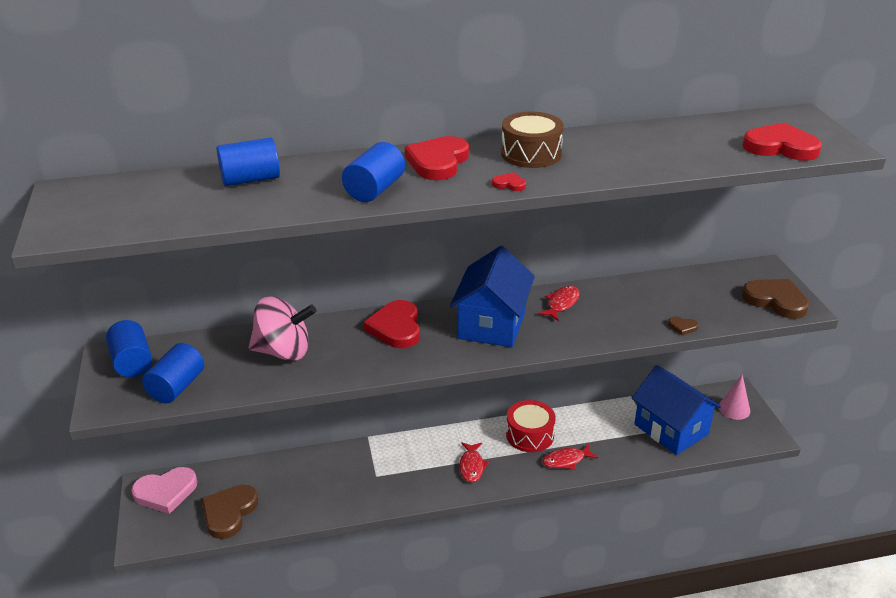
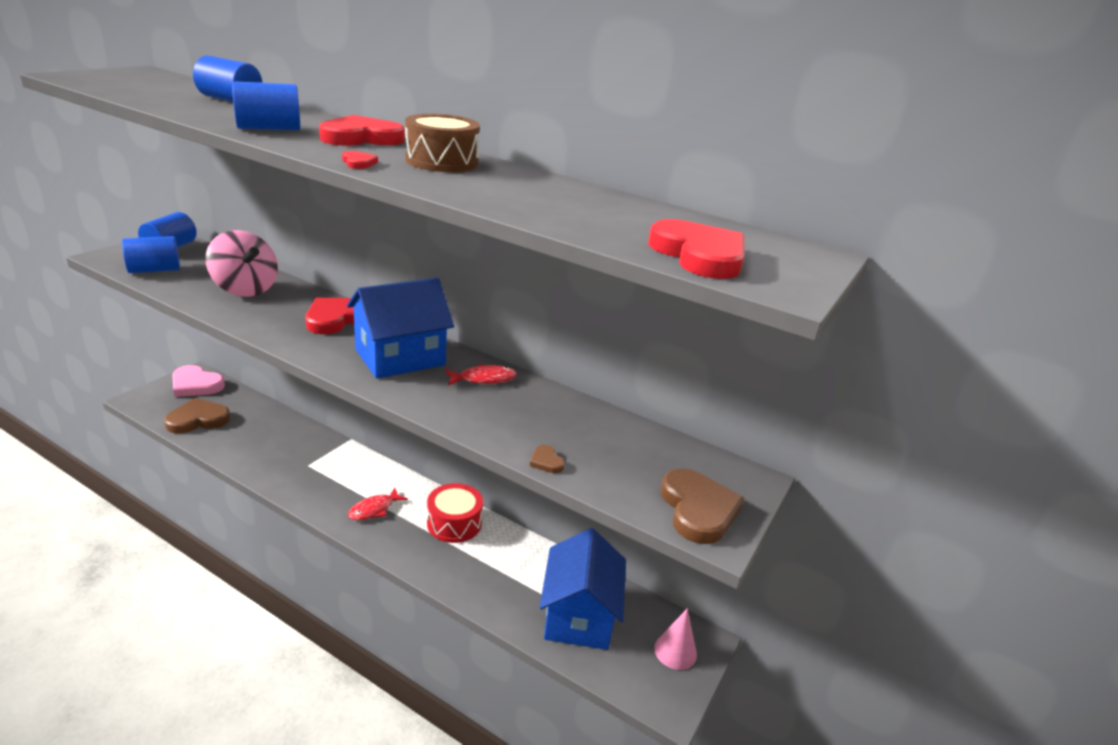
camera: 40 degrees right, 5 degrees down
(566, 460) = (446, 563): red fish -> none

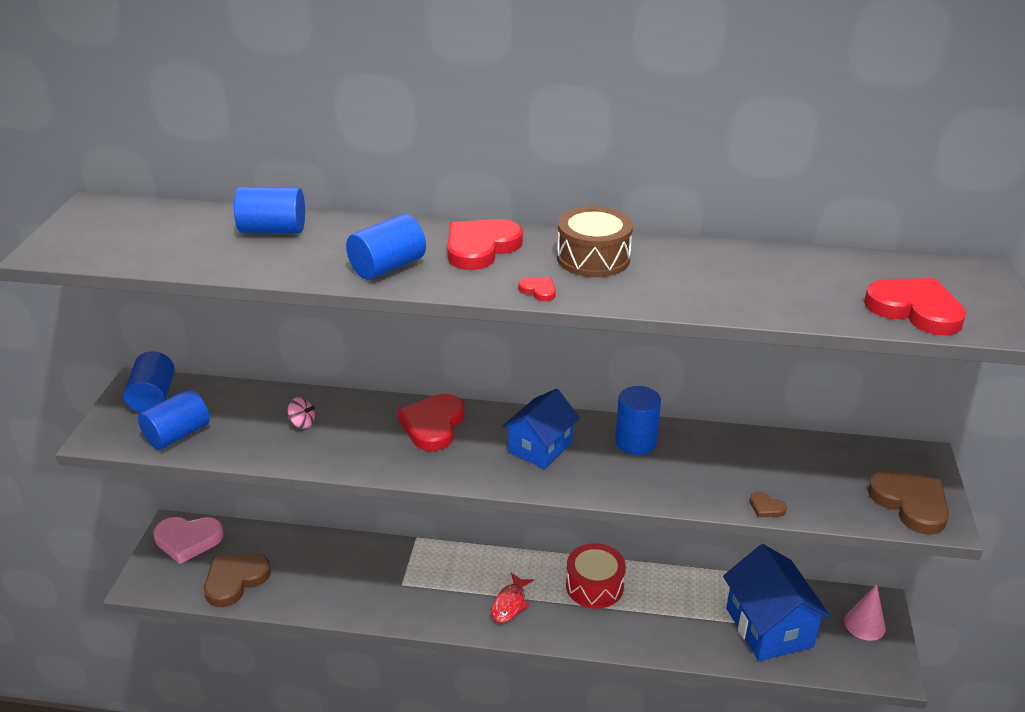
camera: 20 degrees left, 5 degrees up
(245, 289) = (302, 423): pink spinning top -> pink spinning top, size x0.41
(400, 357) = (540, 447): blue house -> blue house, size x0.66
(484, 379) = (635, 442): red fish -> blue cylinder

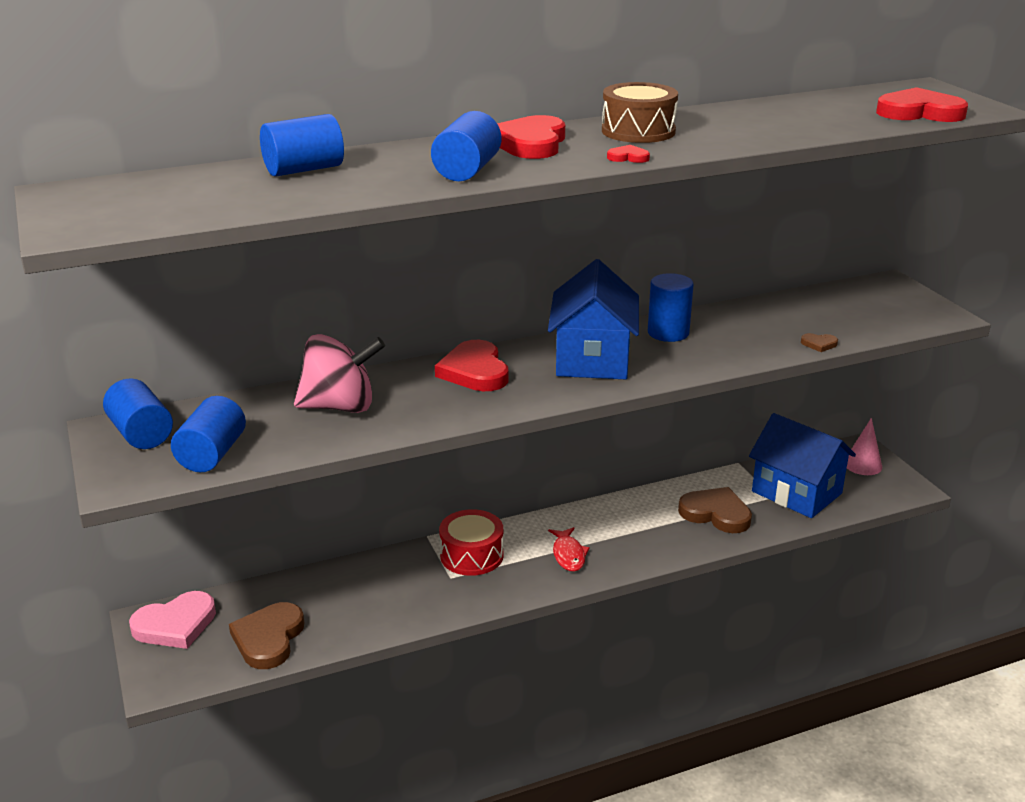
camera: 30 degrees left, 5 degrees down
(302, 423) = (340, 406): pink spinning top -> pink spinning top, size x2.44
(540, 447) = (592, 359): blue house -> blue house, size x1.51
(594, 586) = (630, 515): red drum -> red drum (471, 555)
(910, 504) = (914, 312): brown heart -> brown heart (716, 513)

